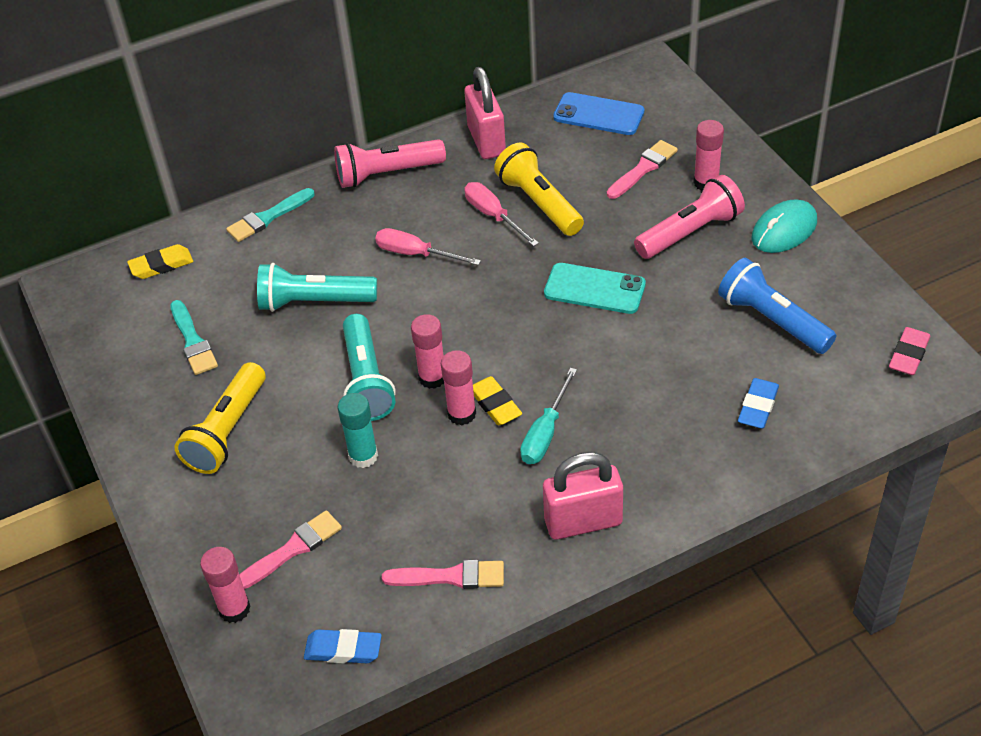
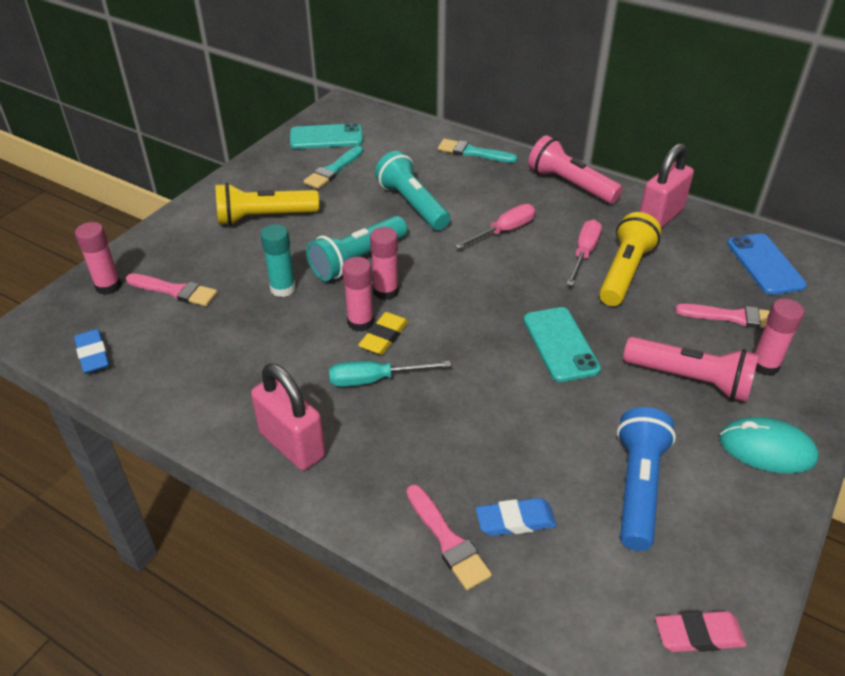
camera: 55 degrees right, 5 degrees down
(121, 323) = (326, 137): none -> turquoise phone
(161, 265) = (389, 130): yellow eraser -> none
(416, 254) = (504, 231): pink screwdriver -> pink screwdriver turned 60 degrees clockwise
(450, 576) = (190, 385): pink brush -> pink brush (447, 540)

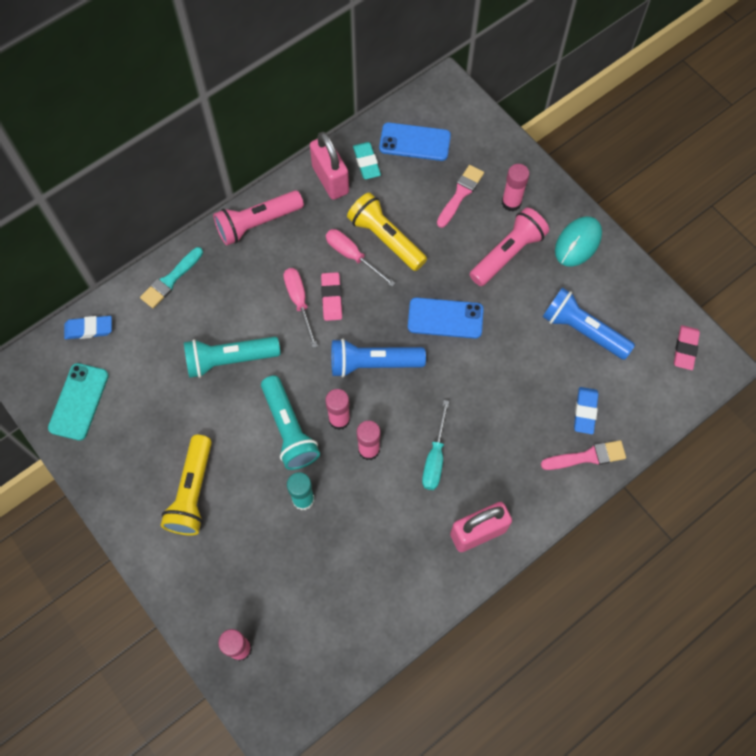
camera: 70 degrees left, 25 degrees up
(93, 355) = (328, 669): blue eraser -> blue eraser (89, 329)
(175, 291) = (270, 590): pink brush -> none
(333, 170) = (142, 411): turquoise brush -> none
(384, 337) = (392, 437): yellow eraser -> none
(466, 300) = (373, 363): none -> blue flashlight
(523, 251) = (331, 298): none -> pink eraser
(560, 344) = (445, 318): turquoise phone -> blue phone
(704, 236) = (366, 163): none -> turquoise eraser

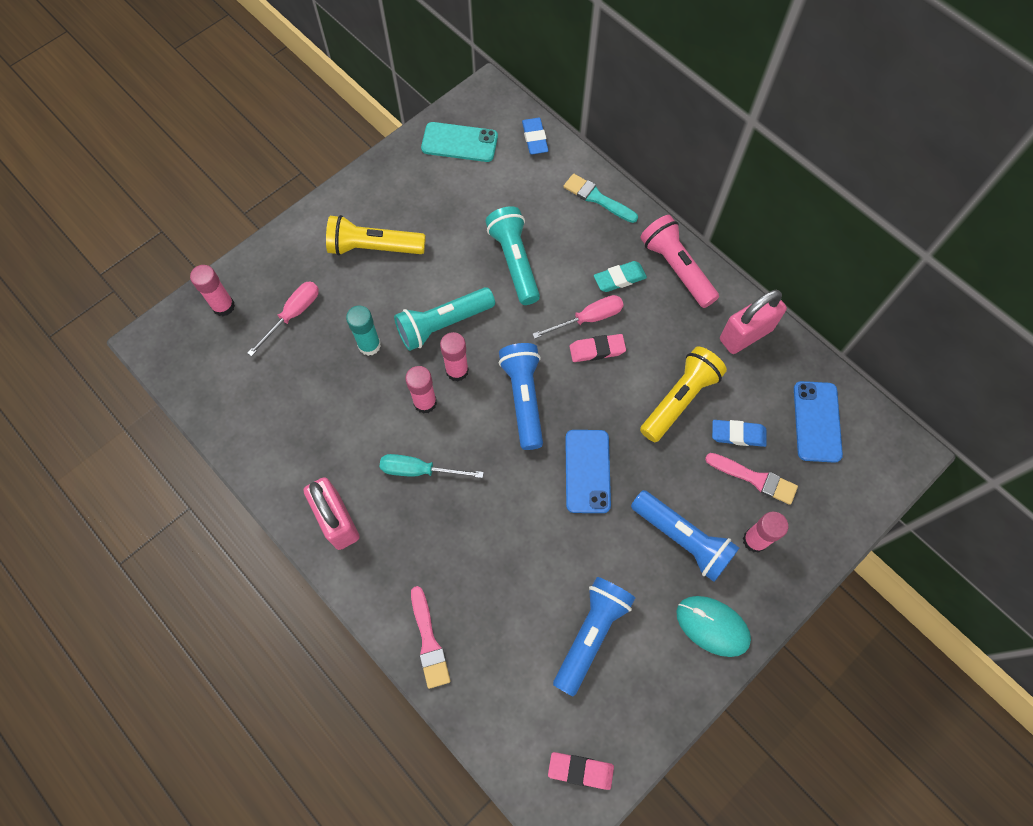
camera: 85 degrees right, 0 degrees up
(352, 256) = (652, 366): pink screwdriver -> pink screwdriver (293, 314)
(366, 163) = (776, 370): turquoise eraser -> turquoise eraser (619, 278)
(507, 254) = (682, 539): pink flashlight -> blue flashlight
(585, 411) = (485, 638): blue eraser -> blue eraser (738, 434)

